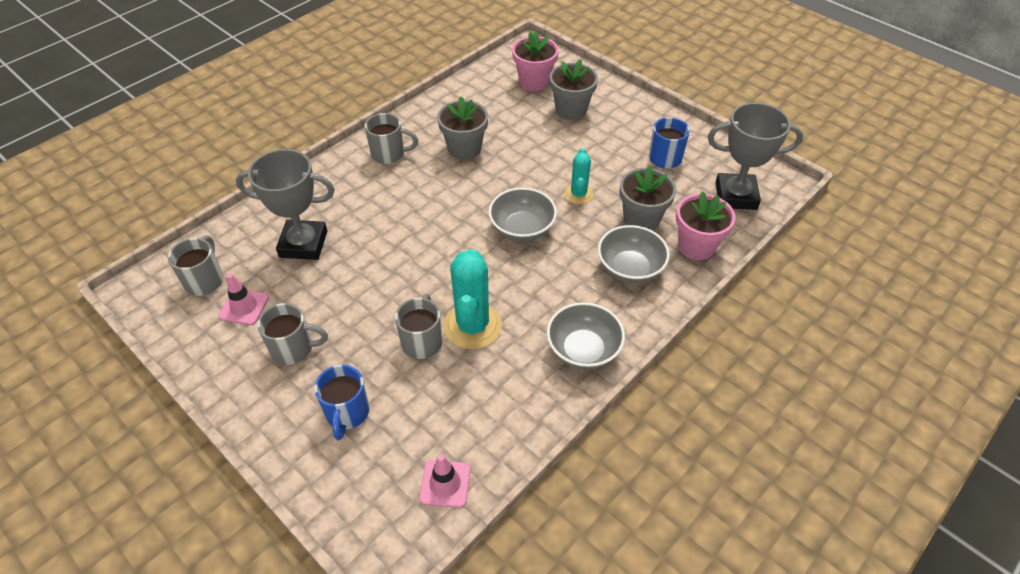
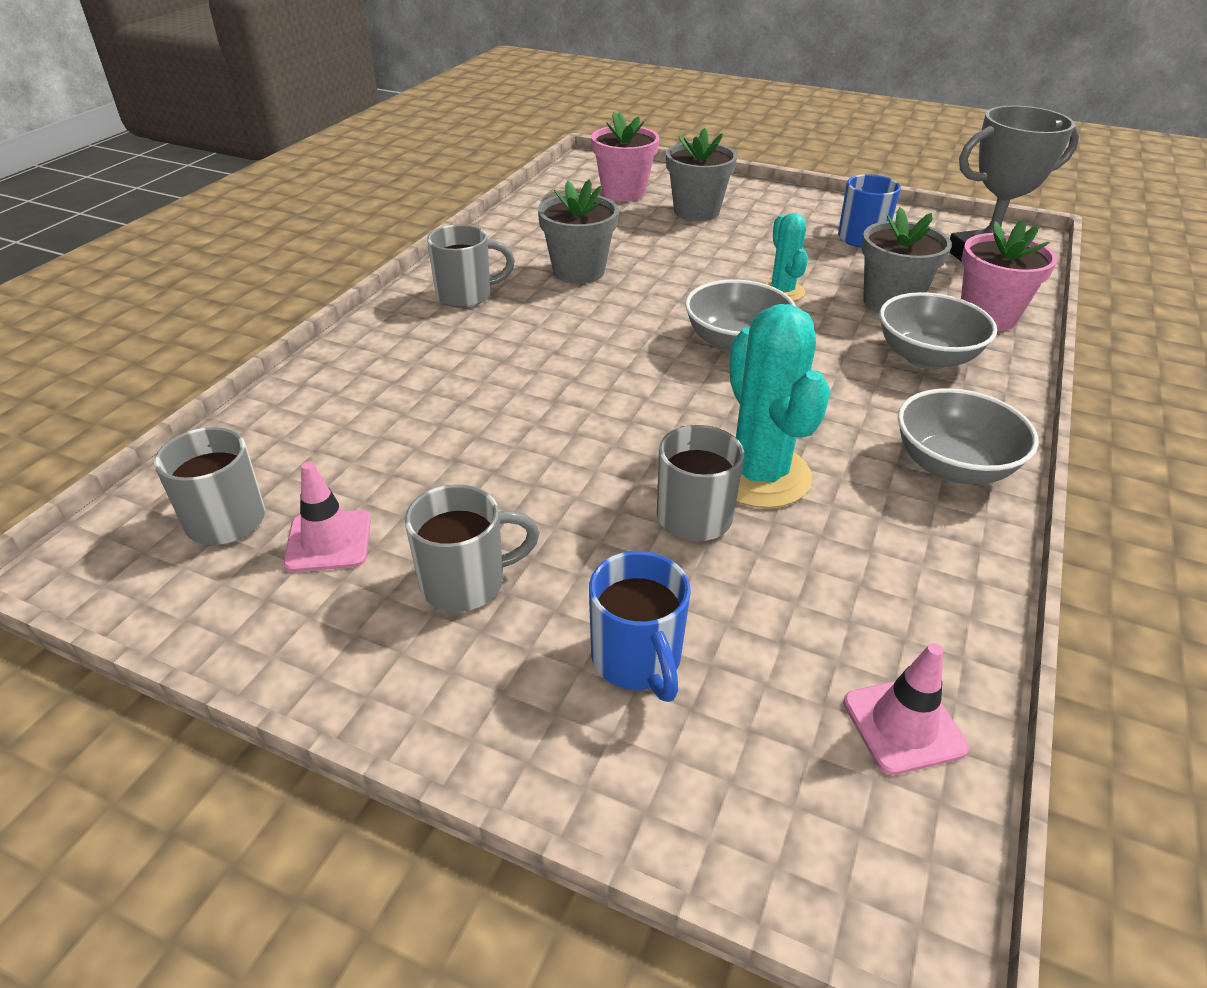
camera: 20 degrees left, 10 degrees down
(303, 244) = (391, 428): grey trophy -> none

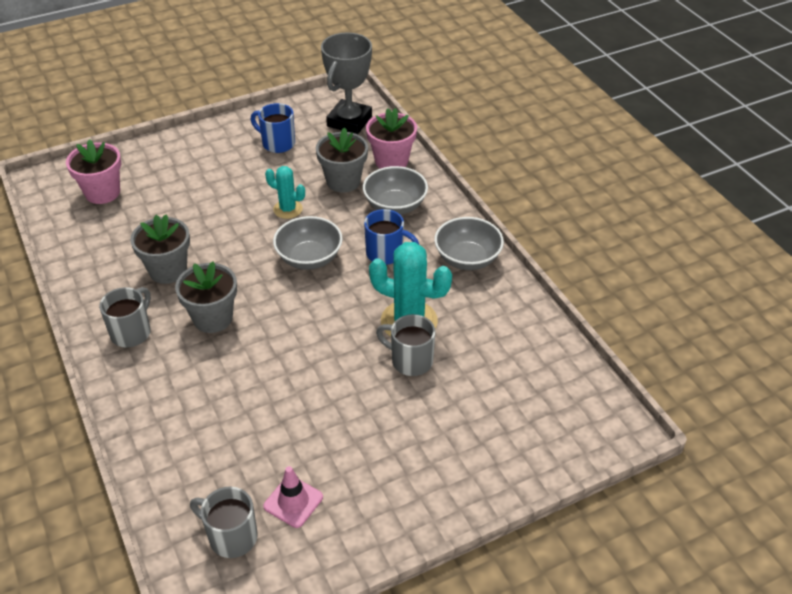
camera: 50 degrees left, 5 degrees up
(467, 582) = (373, 463): grey mug -> none
(637, 660) = (470, 433): blue mug -> blue mug (386, 254)
(696, 211) = (167, 180): grey flower pot -> grey flower pot (213, 318)
(903, 725) = (565, 378): pink traffic cone -> none

